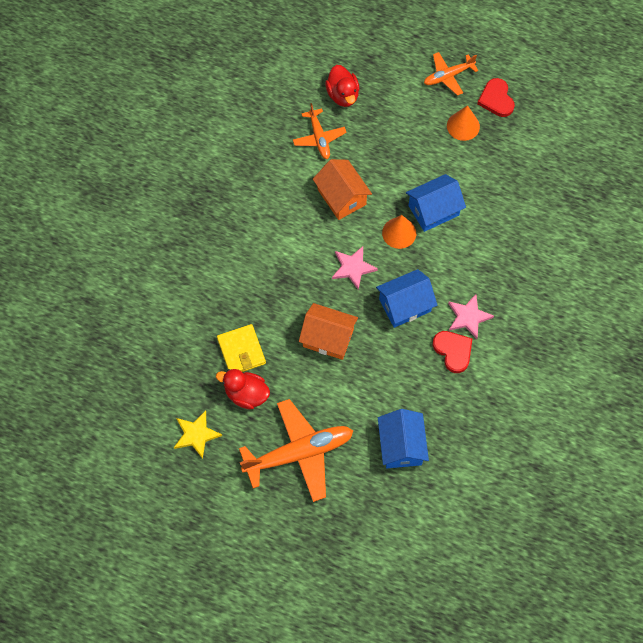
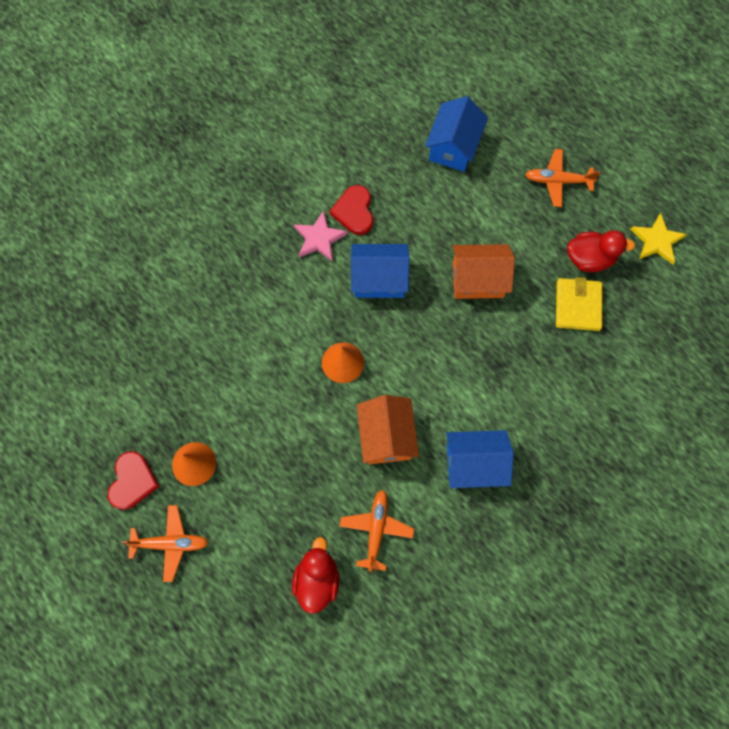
camera: 155 degrees left, 5 degrees up
(246, 394) = (589, 259): red duck -> red duck turned 45 degrees counterclockwise
(299, 453) = (557, 181): orange plane -> orange plane, size x0.56
(328, 338) = (478, 280): orange house -> orange house turned 45 degrees counterclockwise
(353, 268) = (414, 344): pink star -> none
(433, 210) = (289, 371): blue house -> blue house (474, 463)

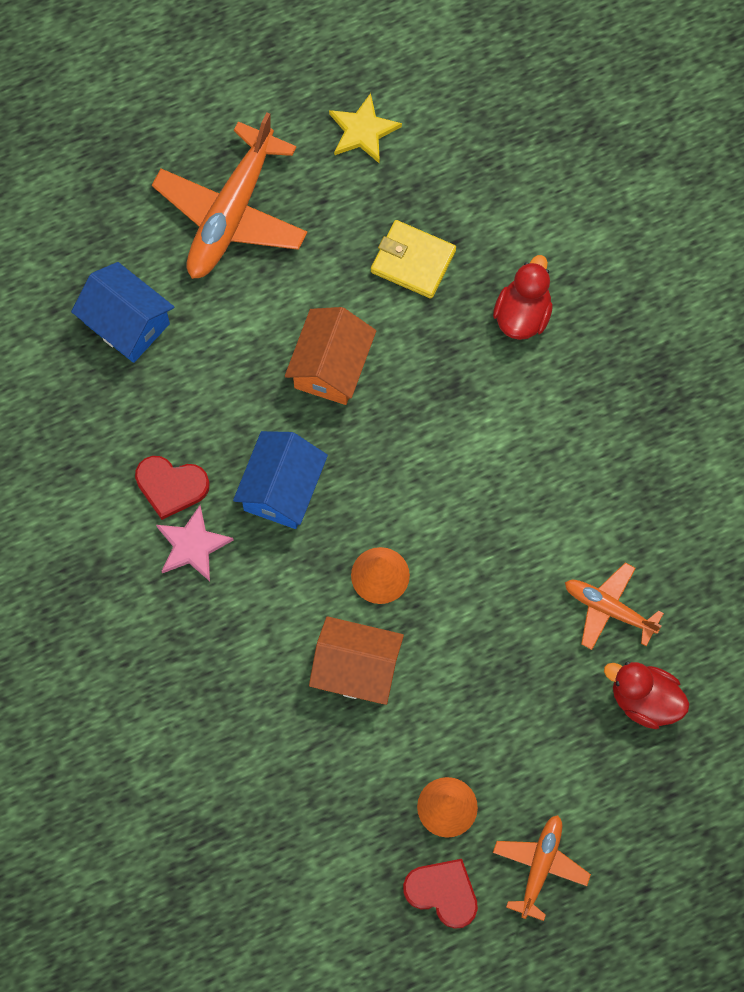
camera: 70 degrees left, 0 degrees up
(386, 436) = (497, 555): orange house -> orange house (356, 668)
(474, 463) = (569, 464): blue house -> none
(557, 181) = (231, 213): orange plane -> orange plane, size x1.79
(589, 259) = (355, 221): red duck -> red duck (522, 314)

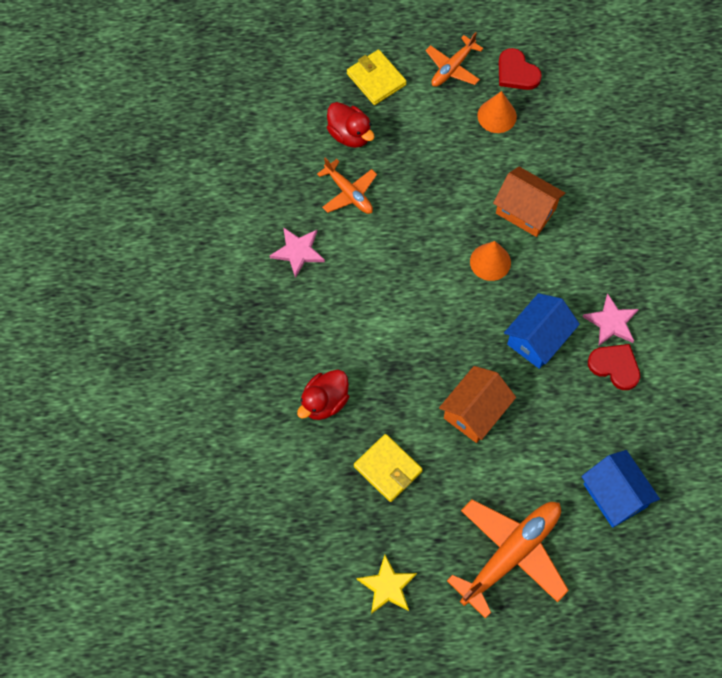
camera: 160 degrees left, 5 degrees down
(640, 499) = (298, 252): none -> pink star
(644, 805) = (376, 79): none -> yellow wallet

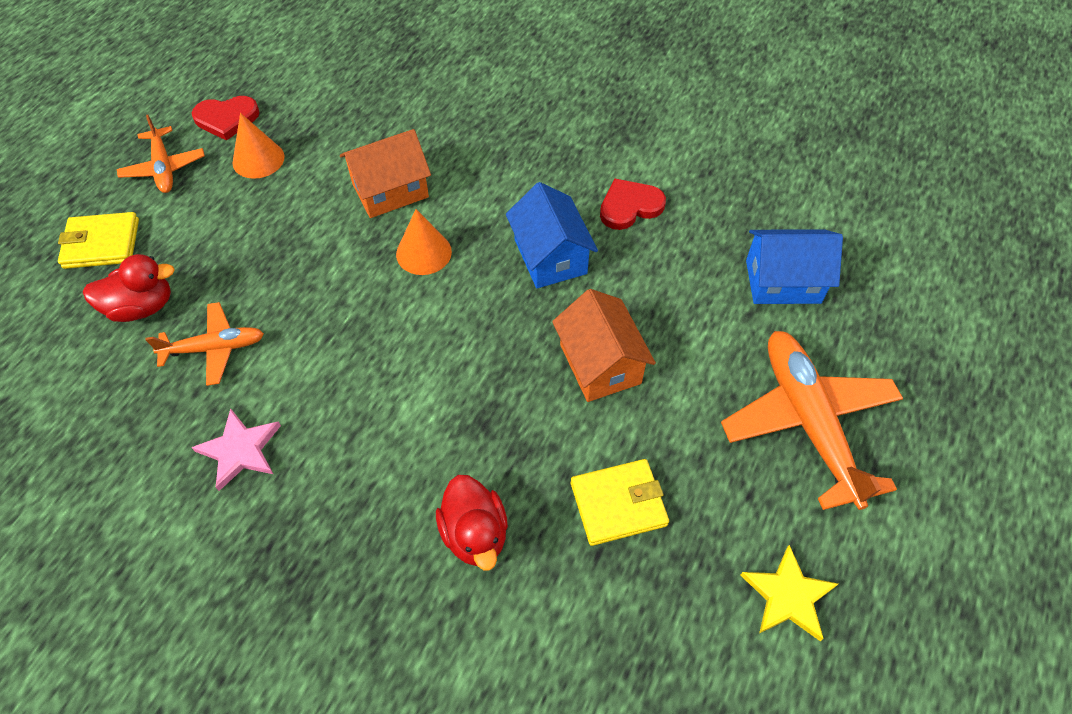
camera: 60 degrees left, 10 degrees down
(611, 322) = (576, 184): pink star -> none

